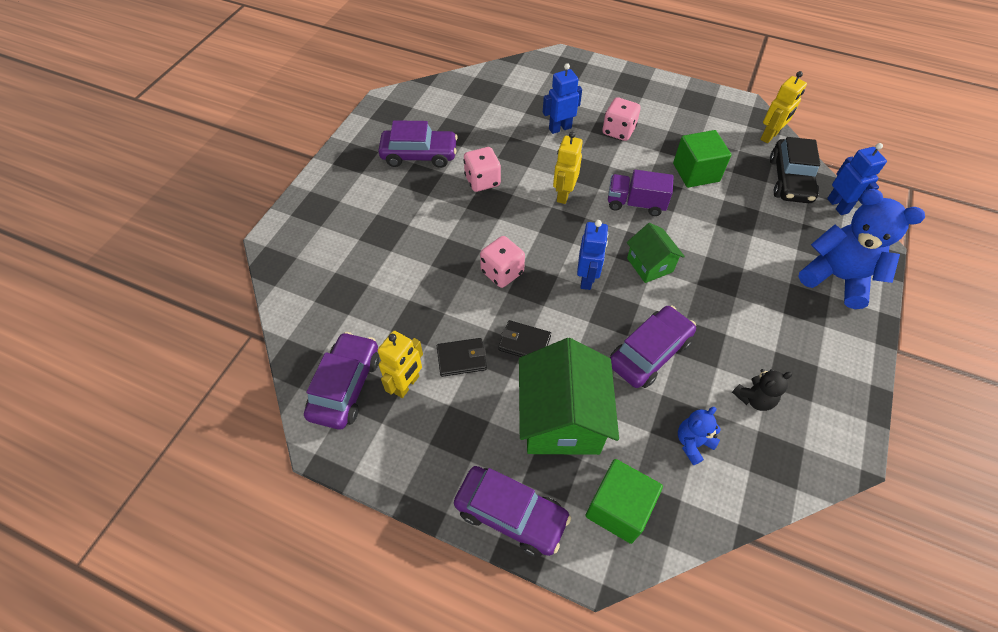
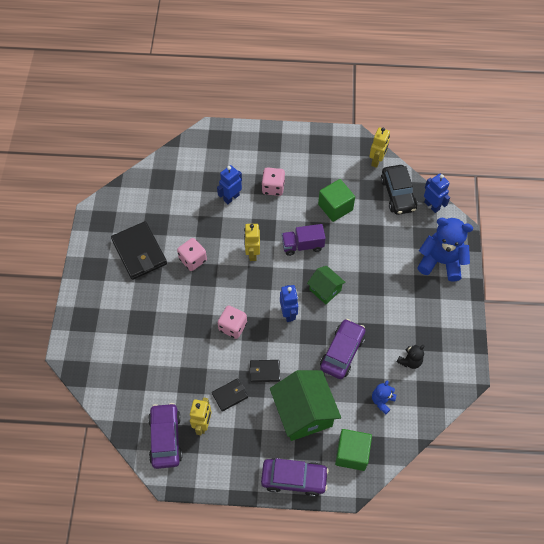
camera: 20 degrees left, 5 degrees up
(419, 155) = (139, 252): purple car -> black wallet

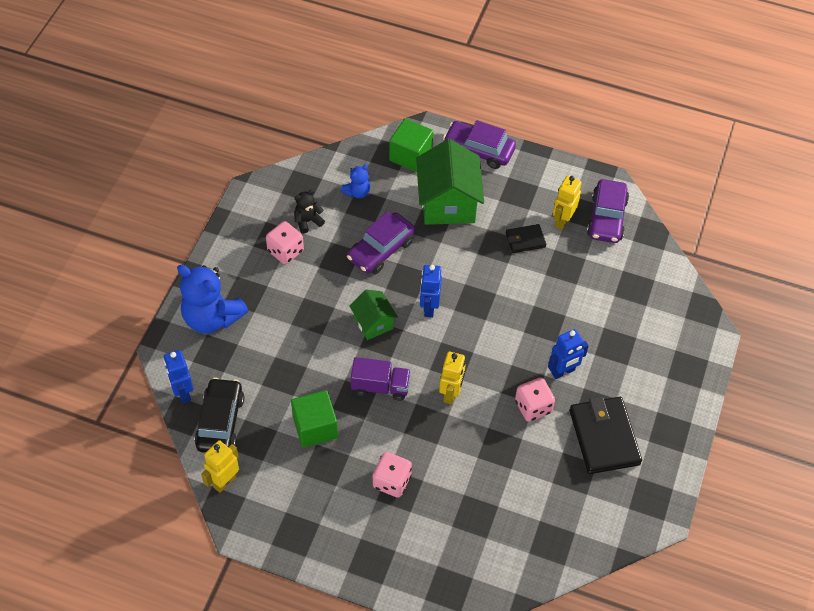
camera: 165 degrees left, 5 degrees down
(231, 197) = (457, 482): blue robot -> blue robot (563, 371)
(233, 327) = (502, 310): pink dice -> pink dice (285, 251)
(264, 371) = (478, 253): black wallet -> none

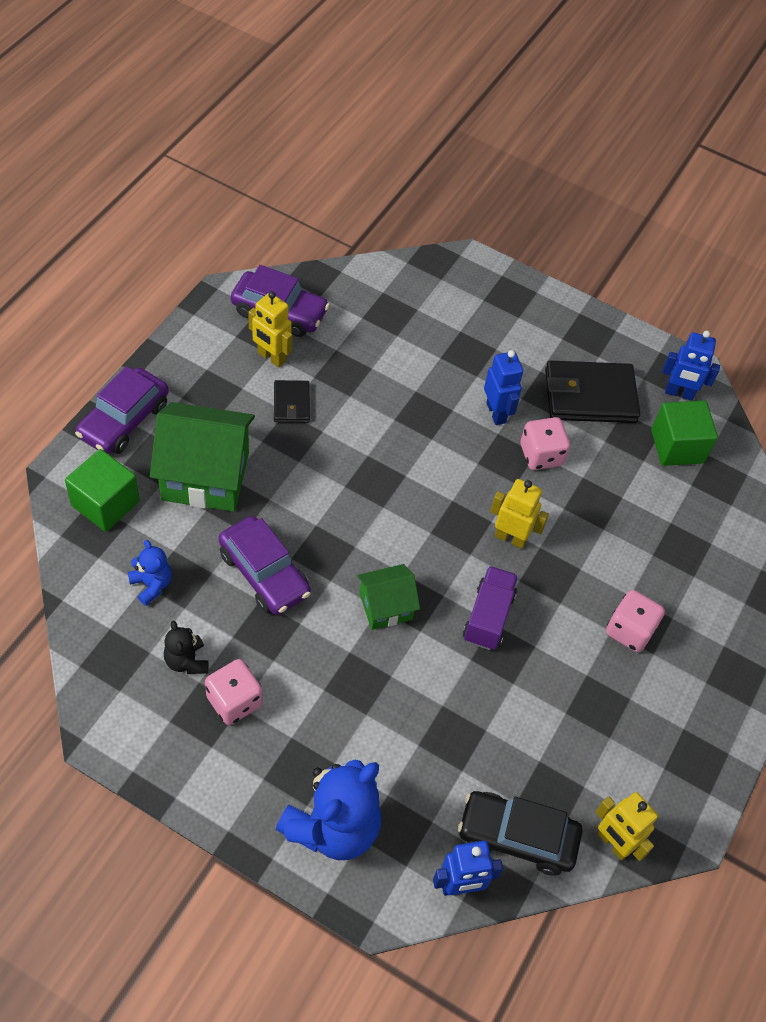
camera: 85 degrees left, 0 degrees up
(315, 427) = (540, 709): green cube -> green cube (677, 446)
(429, 307) = (374, 535): blue robot -> blue robot (679, 393)

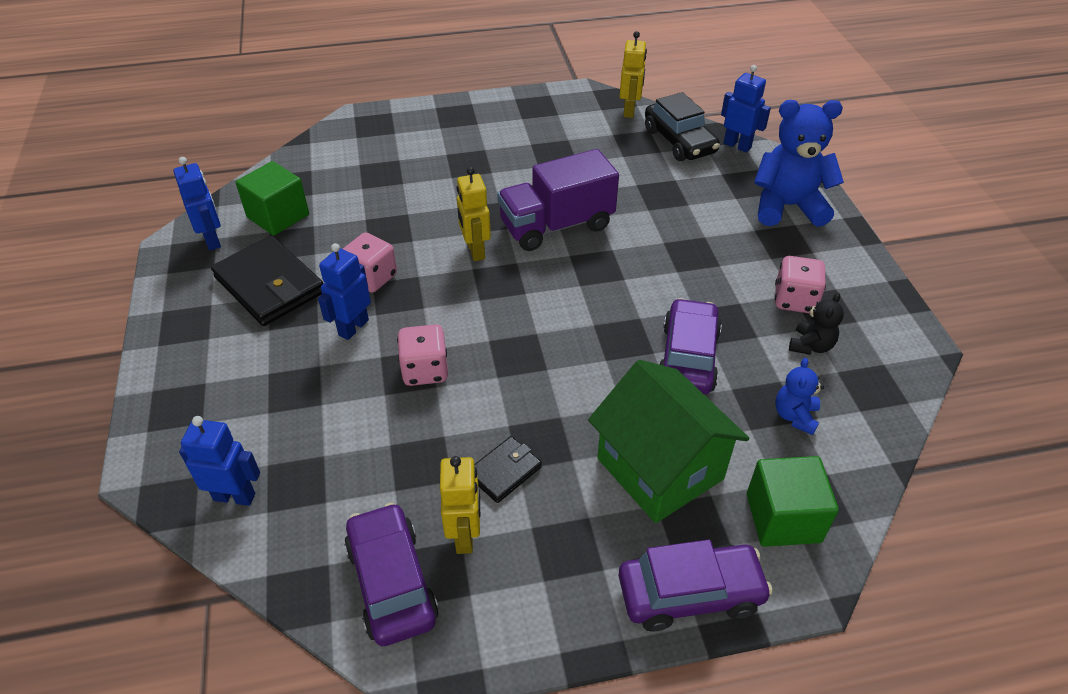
camera: 125 degrees left, 10 degrees down
(385, 606) = (619, 276): green house -> none
(408, 285) = (235, 496): none -> blue robot
(488, 617) = (556, 225): purple truck -> purple truck, size x1.54
(629, 631) = (481, 165): pink dice -> pink dice (425, 370)

